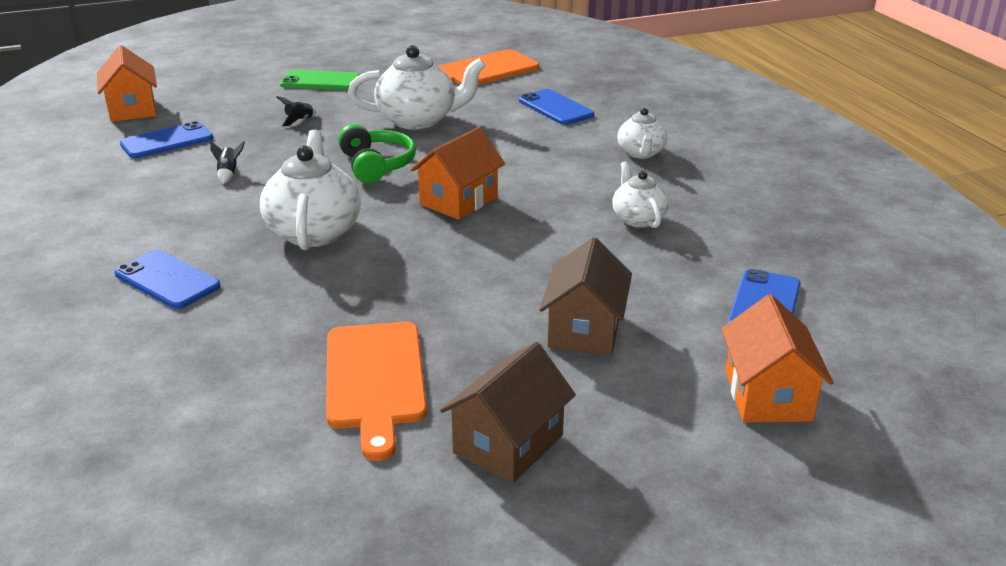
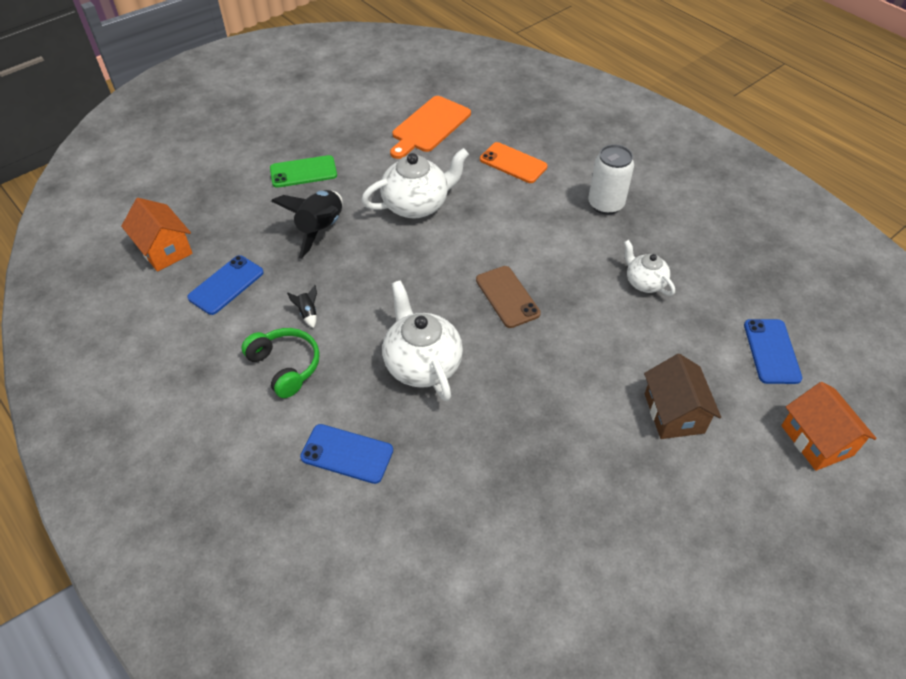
camera: 20 degrees left, 20 degrees up
(299, 121) = (320, 229): black rocket -> black rocket, size x2.37
(375, 379) = (567, 509): orange cutting board -> none
(377, 165) = (419, 270): green headphones -> green headphones (285, 366)
(459, 201) = (507, 297): orange house -> brown phone
(508, 444) = (688, 541): brown house -> none
(556, 108) = (513, 163): blue phone -> orange phone
(641, 153) = (605, 204): white teapot -> white can

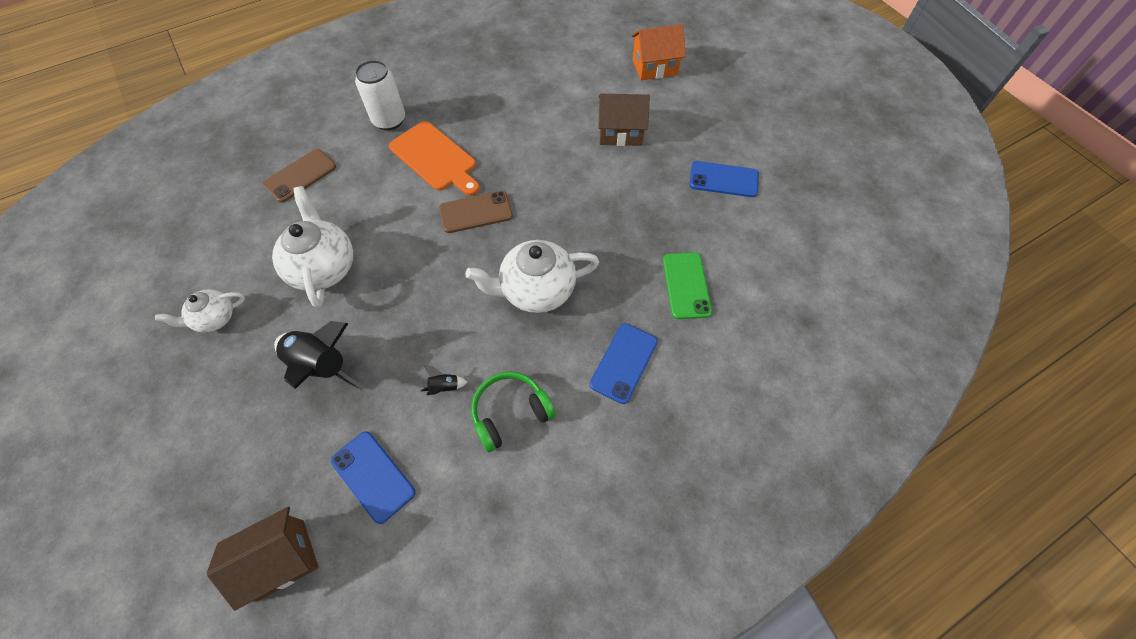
camera: 80 degrees left, 10 degrees up
(164, 250) = (281, 559): orange house -> brown house
(303, 172) = (212, 379): green phone -> green phone (686, 285)
(429, 126) = (201, 238): orange cutting board -> orange cutting board (435, 158)
(513, 163) = (300, 176): orange phone -> brown phone
(644, 282) = (489, 117): white teapot -> white teapot (215, 318)
(771, 351) = (577, 66): blue phone -> blue phone (723, 179)

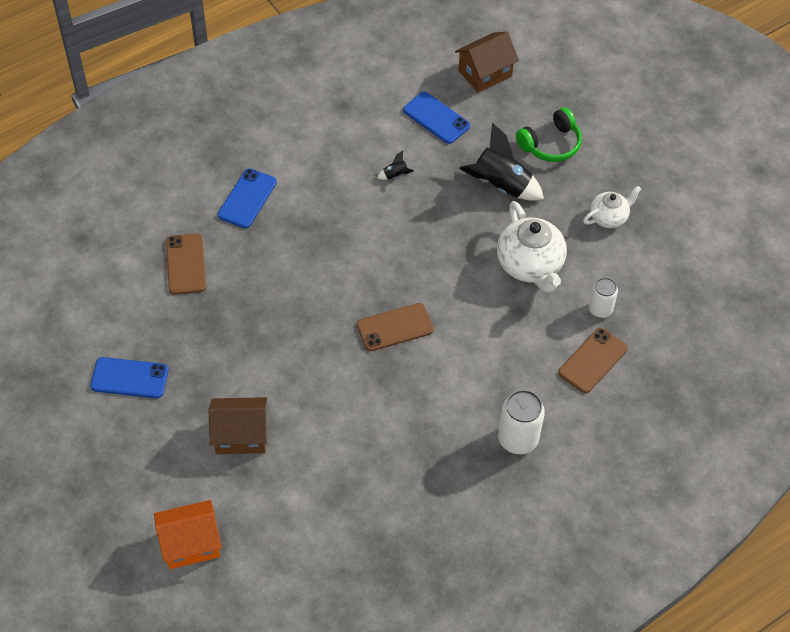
camera: 175 degrees right, 5 degrees down
(272, 220) = (600, 309): none -> white can
(435, 158) = (451, 390): orange cutting board -> none
(510, 413) = (339, 160): green headphones -> green headphones (551, 144)
(536, 290) = (326, 254): white teapot -> none
(686, 285) = (186, 264): green phone -> brown phone

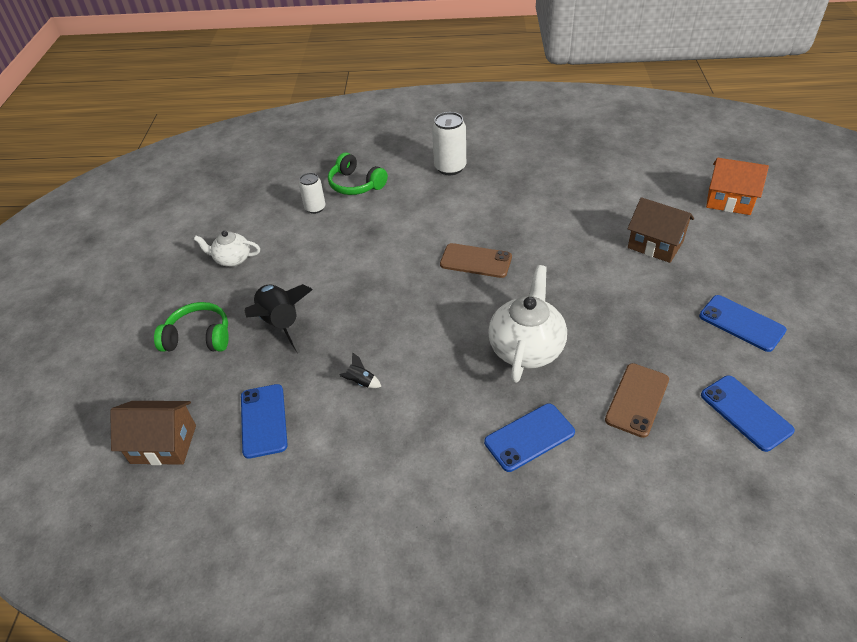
camera: 140 degrees left, 10 degrees down
(102, 294) = (745, 412): none -> blue phone
(530, 265) = (329, 255): white teapot -> white teapot (526, 348)
(592, 361) = (356, 184): brown phone -> green headphones

